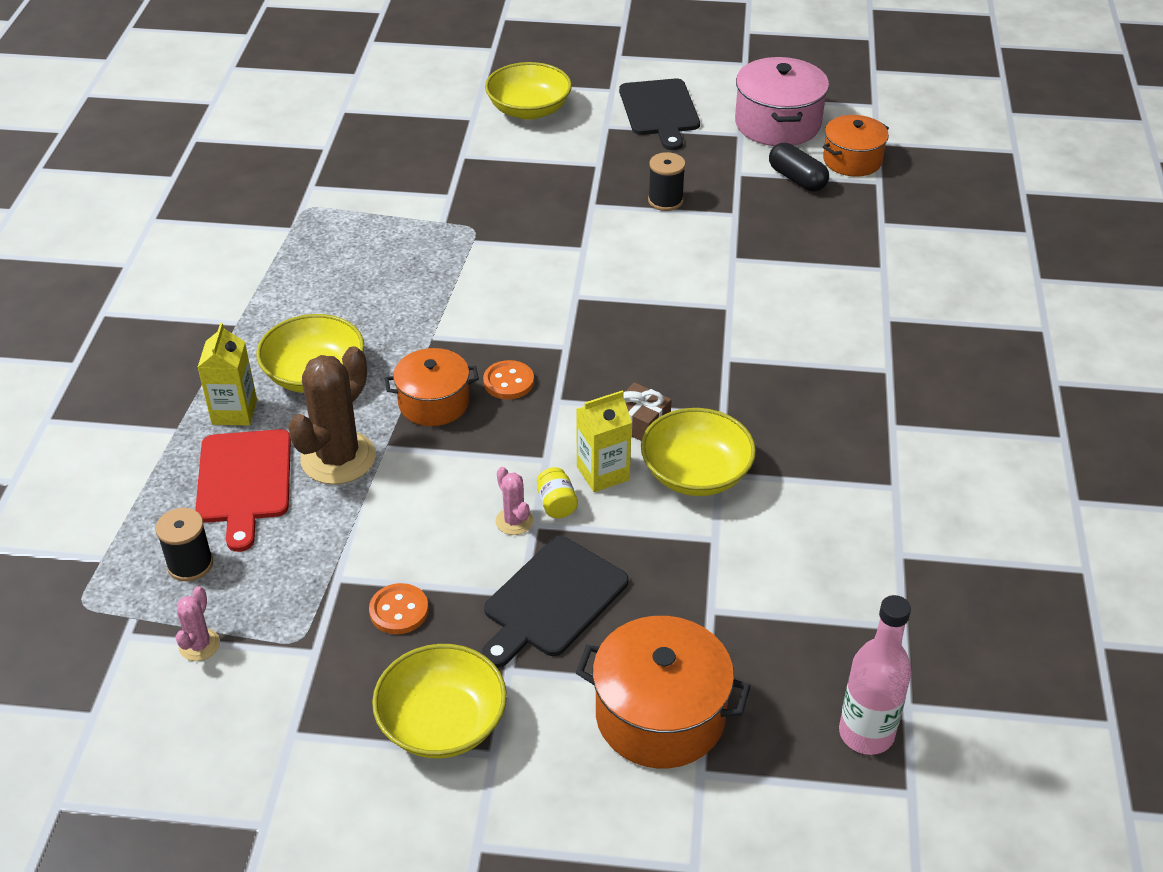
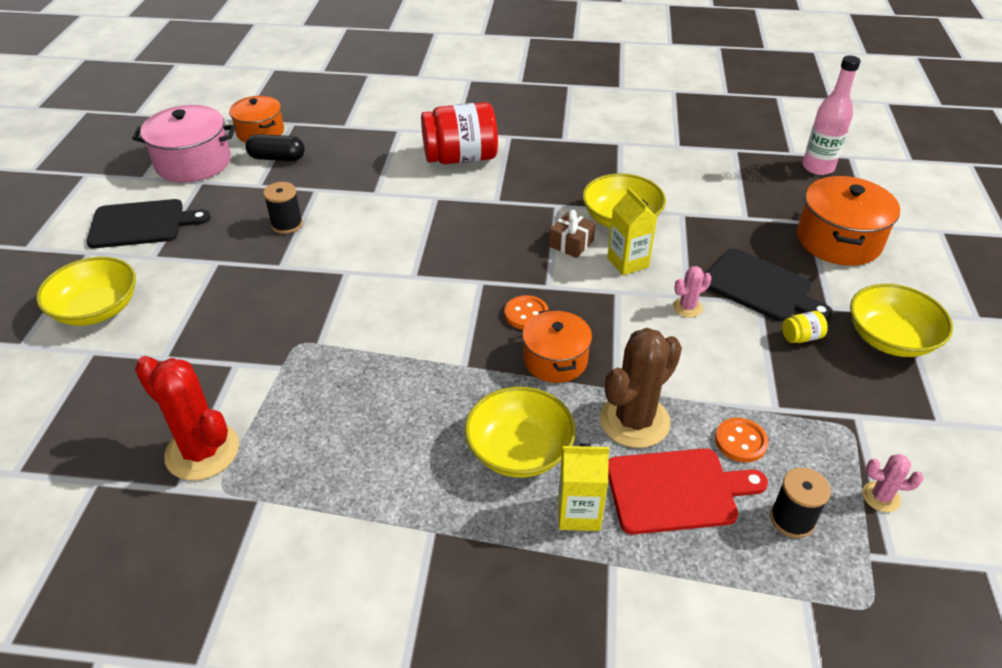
camera: 90 degrees left, 0 degrees up
(338, 458) = (634, 421): brown cactus -> brown cactus turned 75 degrees counterclockwise
(347, 193) = (202, 451): none -> red cactus
(399, 611) = (797, 368): orange button -> orange button (740, 441)
(556, 504) = (665, 285): yellow jar -> yellow jar (801, 337)
(797, 179) = (277, 158): black capsule -> black capsule turned 45 degrees clockwise
(823, 325) = (460, 158): none -> red jar

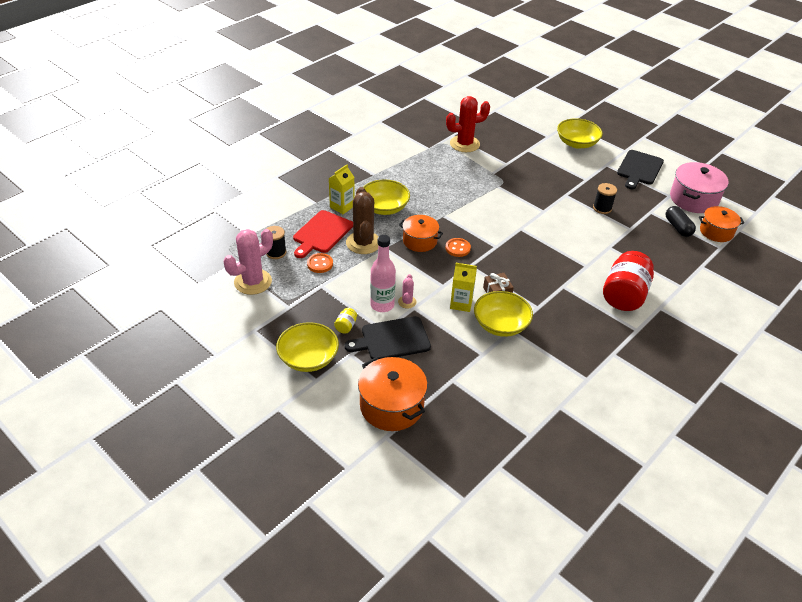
camera: 125 degrees right, 0 degrees up
(277, 158) = (678, 227): black capsule -> black capsule turned 60 degrees counterclockwise
(817, 167) = (469, 466): pink bottle -> pink bottle (382, 305)
(881, 497) = (253, 282): pink cactus -> pink cactus, size x2.07

